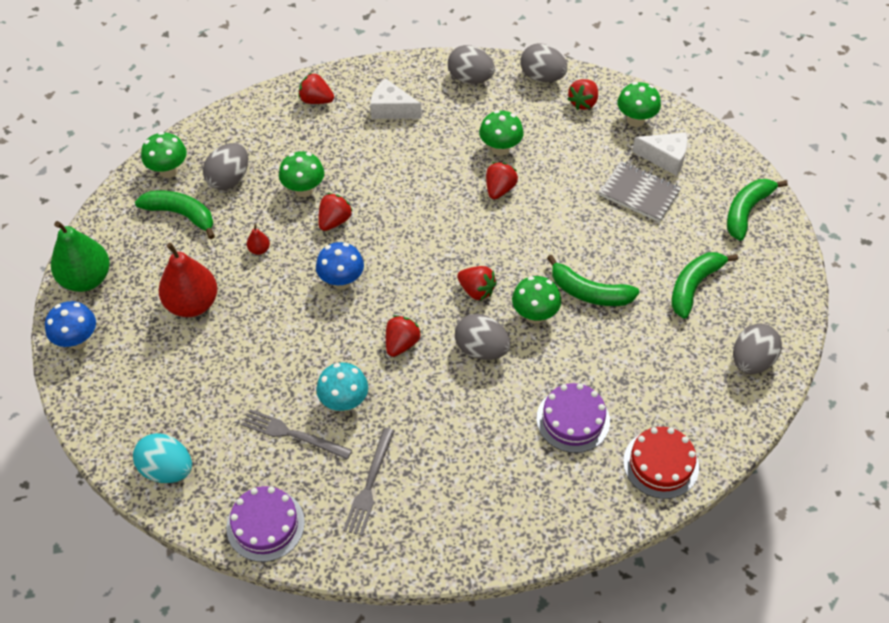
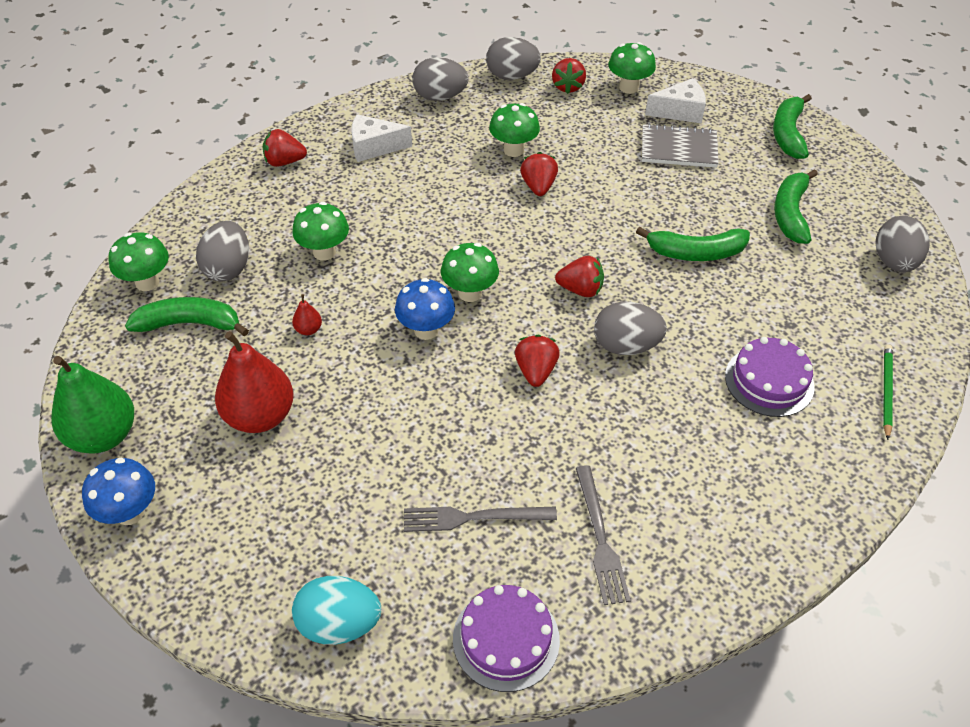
camera: 25 degrees left, 5 degrees down
(334, 221) = (379, 272): red strawberry -> none
(344, 402) = (511, 457): turquoise mushroom -> none
(534, 315) = (657, 293): green mushroom -> green mushroom (470, 293)
(661, 464) = (886, 391): red cake -> green pencil

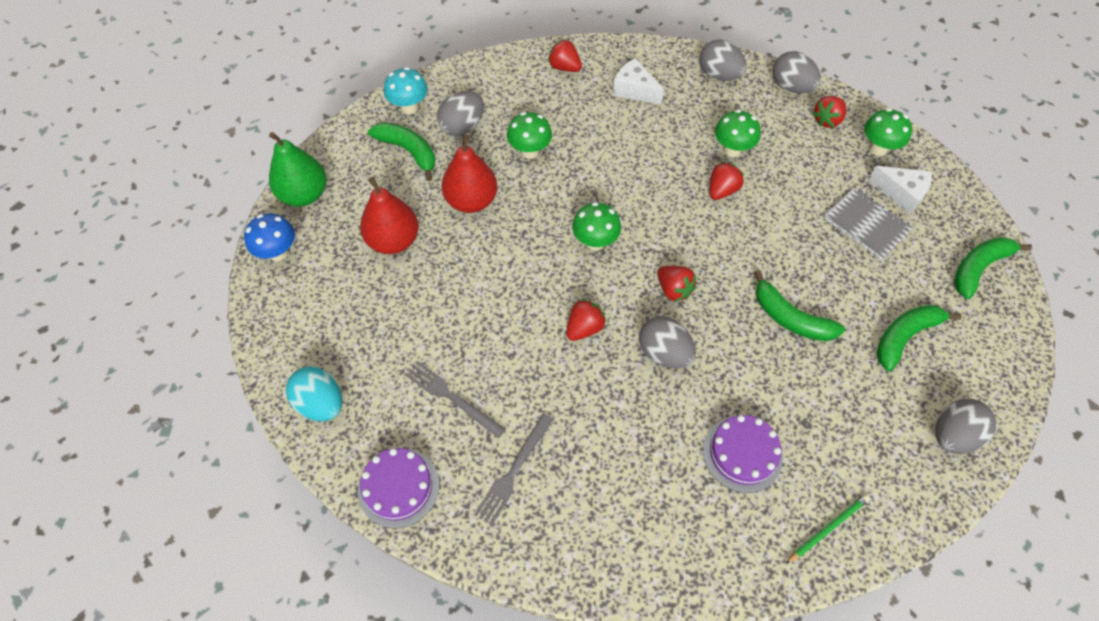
camera: 40 degrees right, 10 degrees up
(147, 282) = (409, 107): green mushroom -> turquoise mushroom
(308, 330) = (471, 201): red pear -> red pear, size x2.41
(426, 330) = (542, 250): blue mushroom -> none

